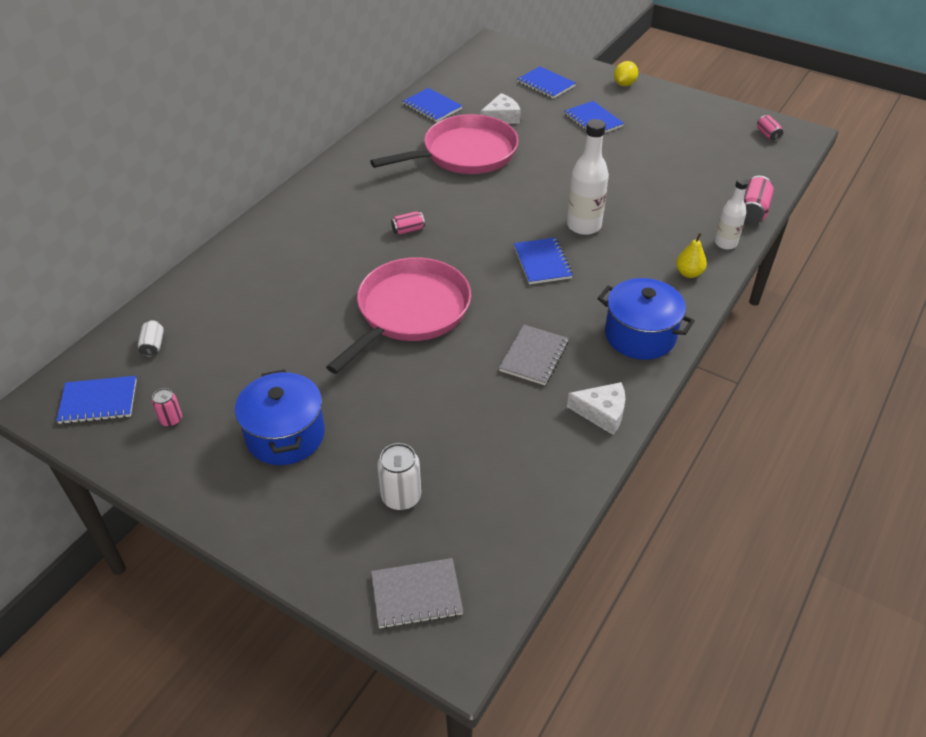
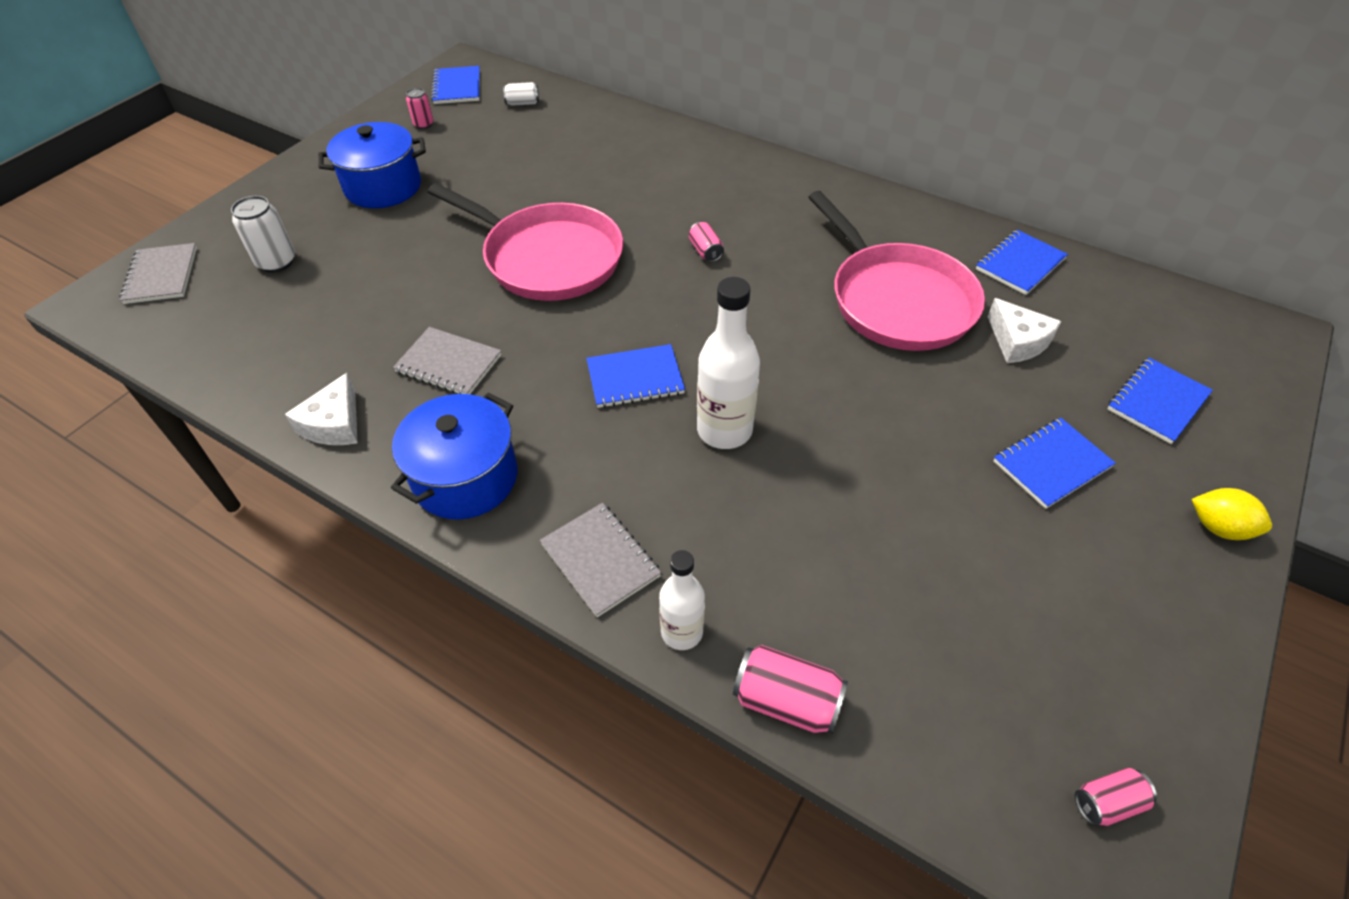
camera: 90 degrees right, 5 degrees up
(689, 273) = (600, 560): yellow pear -> grey notebook

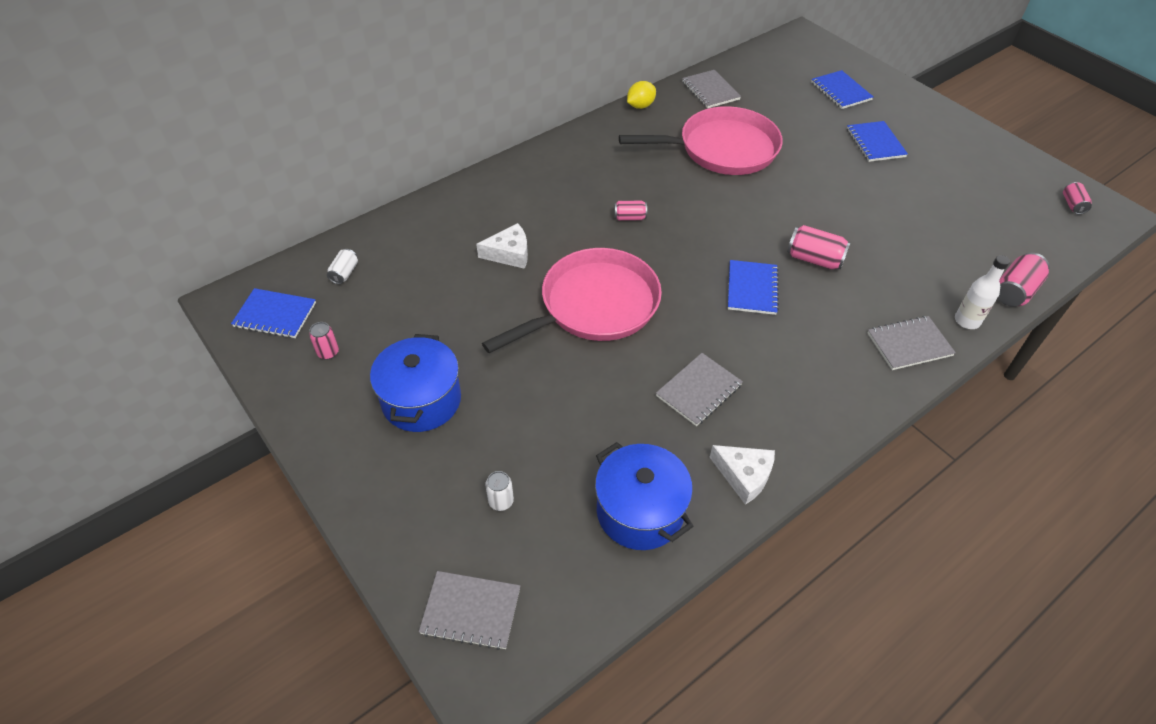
camera: 70 degrees left, 0 degrees up
(276, 262) = (501, 501): white can -> white can, size x0.61
(465, 478) = (823, 400): blue pot -> blue pot (640, 511)
(724, 430) = (814, 259): white bottle -> pink can
(1017, 341) = (777, 118): white cheese -> white cheese (509, 253)
(1020, 264) = (710, 91): blue notebook -> grey notebook
(1218, 527) = (928, 109): yellow lemon -> yellow lemon (640, 106)

